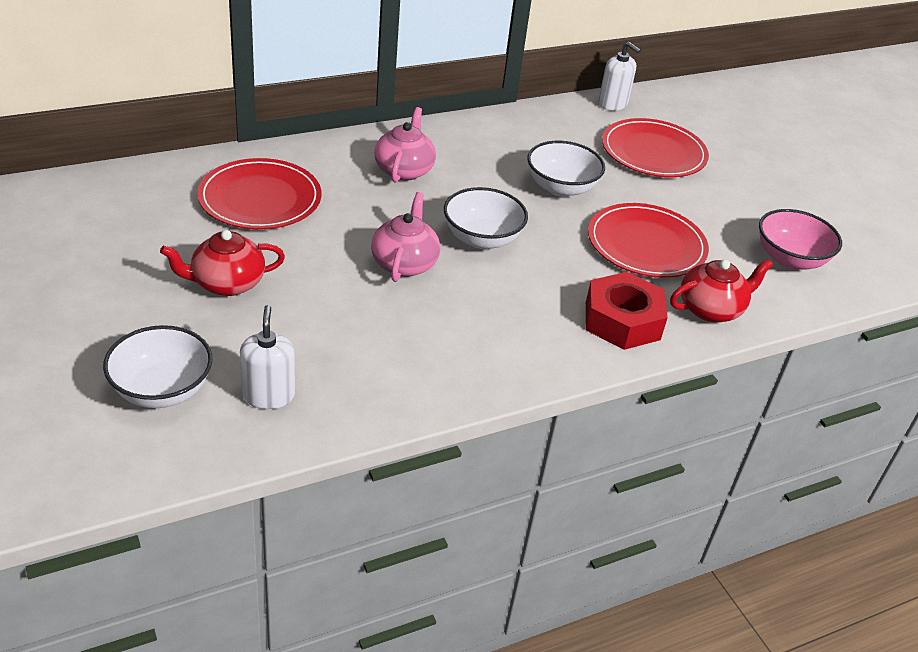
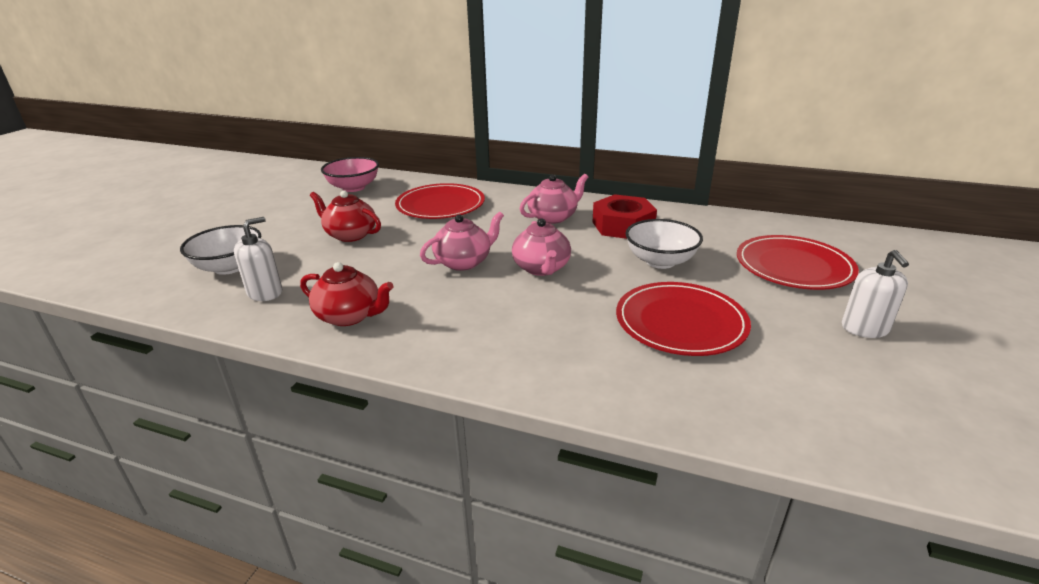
camera: 50 degrees right, 10 degrees down
(482, 239) = (541, 268): white bowl -> pink teapot
(613, 104) = (800, 227): white soap dispenser -> white soap dispenser (865, 328)
(622, 320) = (566, 363): red nut -> red nut (623, 226)
(711, 309) = (672, 395): red teapot -> red teapot (350, 316)
(790, 259) = (843, 397): pink bowl -> pink bowl (353, 187)

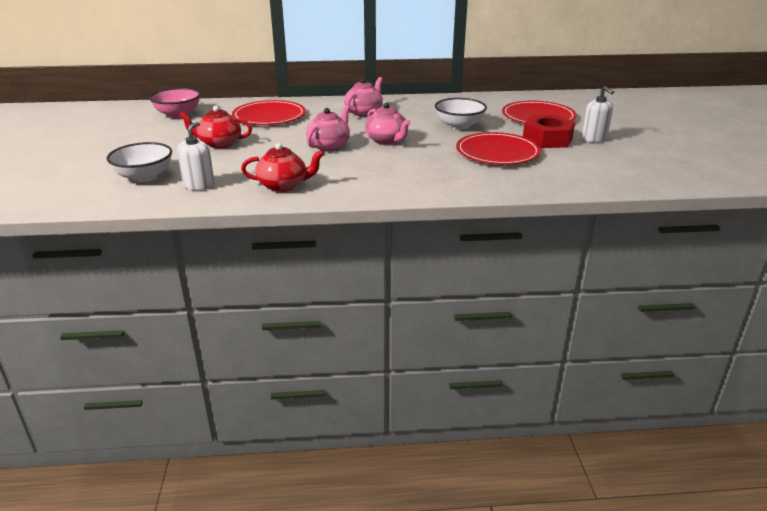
camera: 25 degrees left, 0 degrees up
(623, 226) = (417, 110): red nut -> red nut (547, 139)

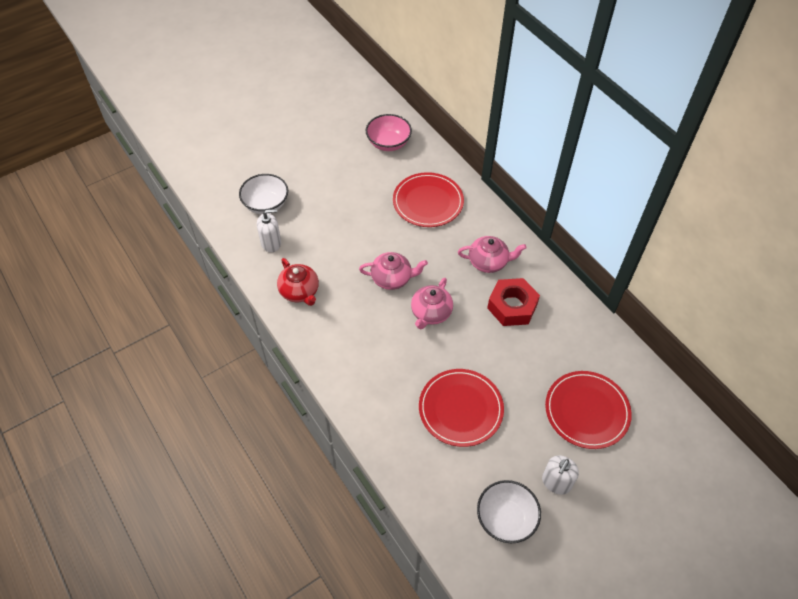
camera: 60 degrees right, 25 degrees up
(219, 143) = (348, 207): red teapot -> none
(459, 126) = (508, 352): white bowl -> white bowl (505, 519)
(547, 139) = (525, 439): red nut -> red nut (512, 306)

